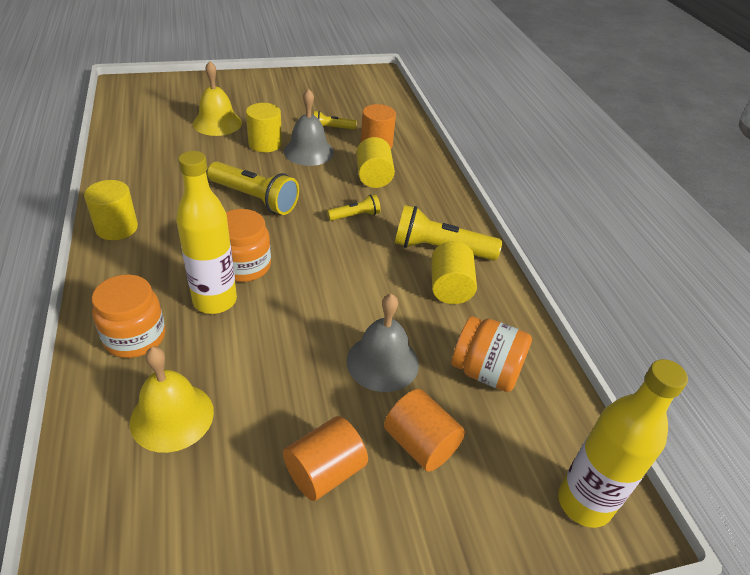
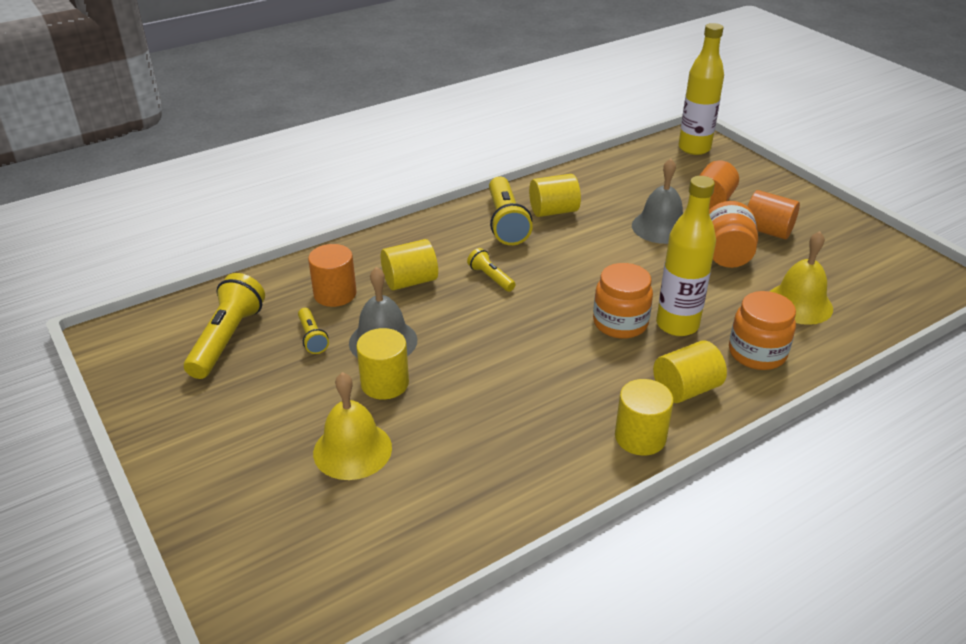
camera: 105 degrees left, 5 degrees down
(137, 271) = (686, 389): none -> yellow cylinder
(255, 198) = (509, 352): yellow flashlight -> yellow flashlight (227, 339)
(485, 372) = (629, 186): orange jar -> orange jar (726, 255)

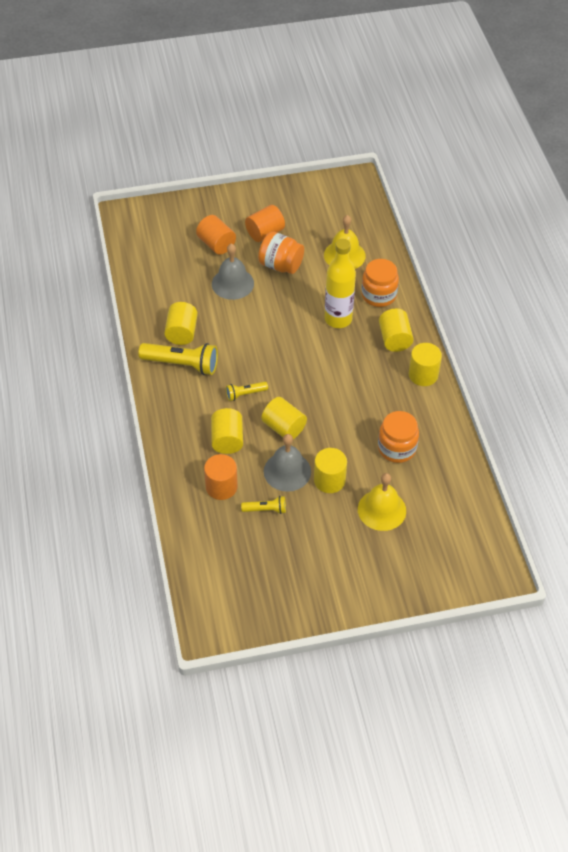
camera: 70 degrees left, 15 degrees up
(227, 339) = (245, 559): yellow flashlight -> none
(455, 321) = (284, 427): none -> yellow cylinder
(620, 323) = (324, 345): orange jar -> orange jar (397, 448)
(694, 148) = (141, 221): yellow bottle -> none

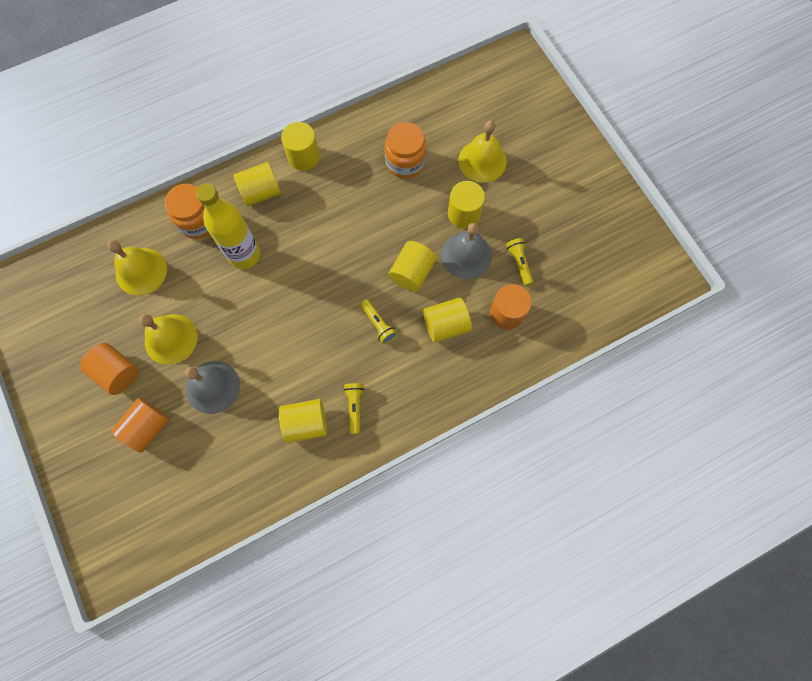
camera: 105 degrees left, 20 degrees up
(182, 364) = (354, 407): yellow flashlight -> yellow flashlight, size x0.53
(281, 265) = (171, 339): orange jar -> yellow bell

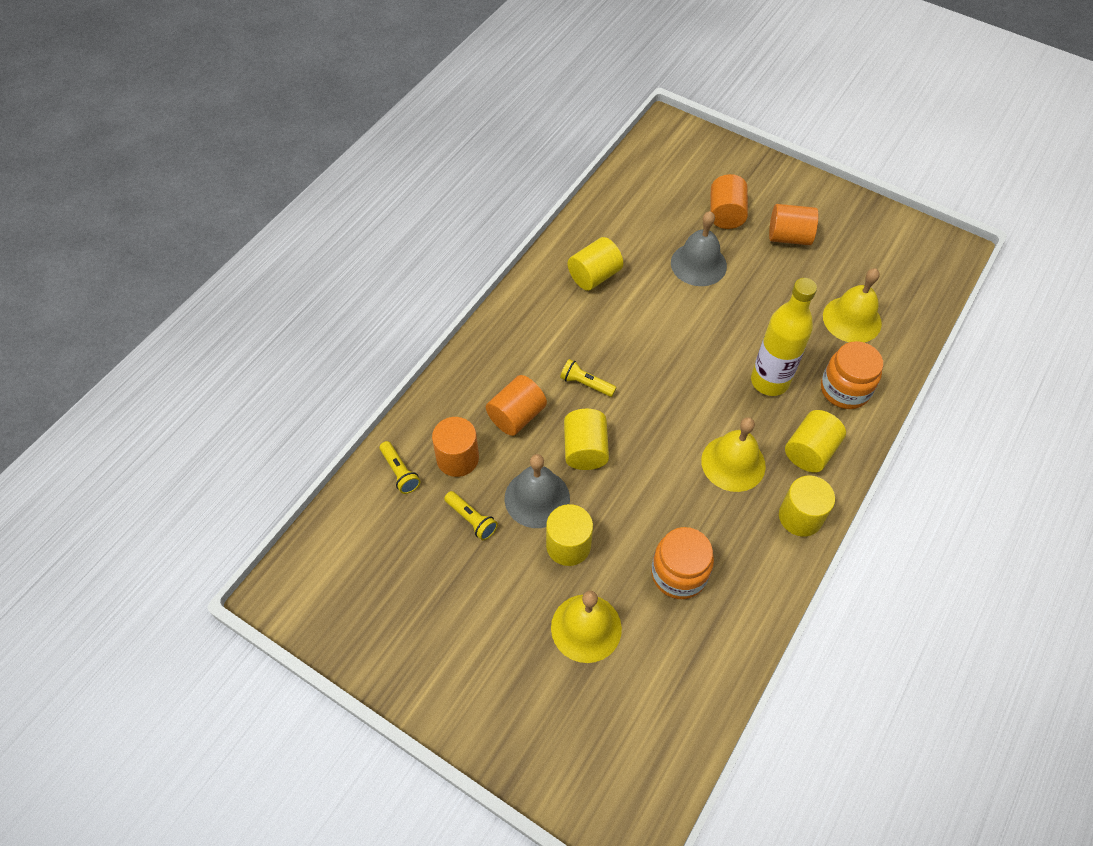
camera: 150 degrees right, 15 degrees down
(171, 339) = (769, 281): yellow bell -> yellow bell (733, 463)
(354, 407) = (559, 307): yellow flashlight -> yellow flashlight (400, 472)
(446, 325) = (516, 416): yellow cylinder -> orange cylinder

